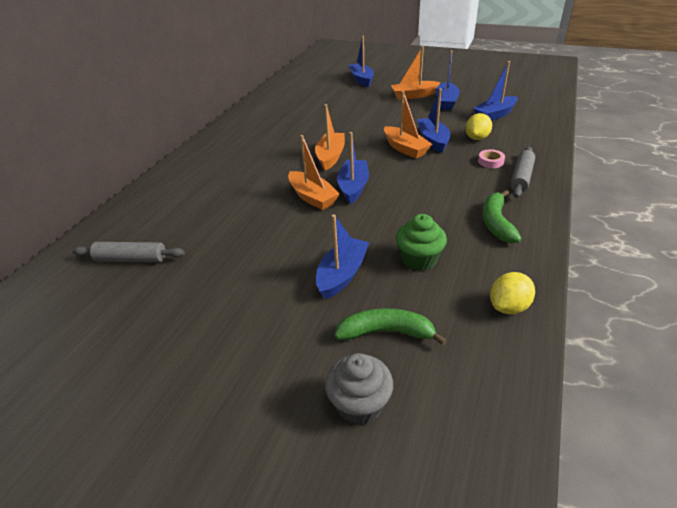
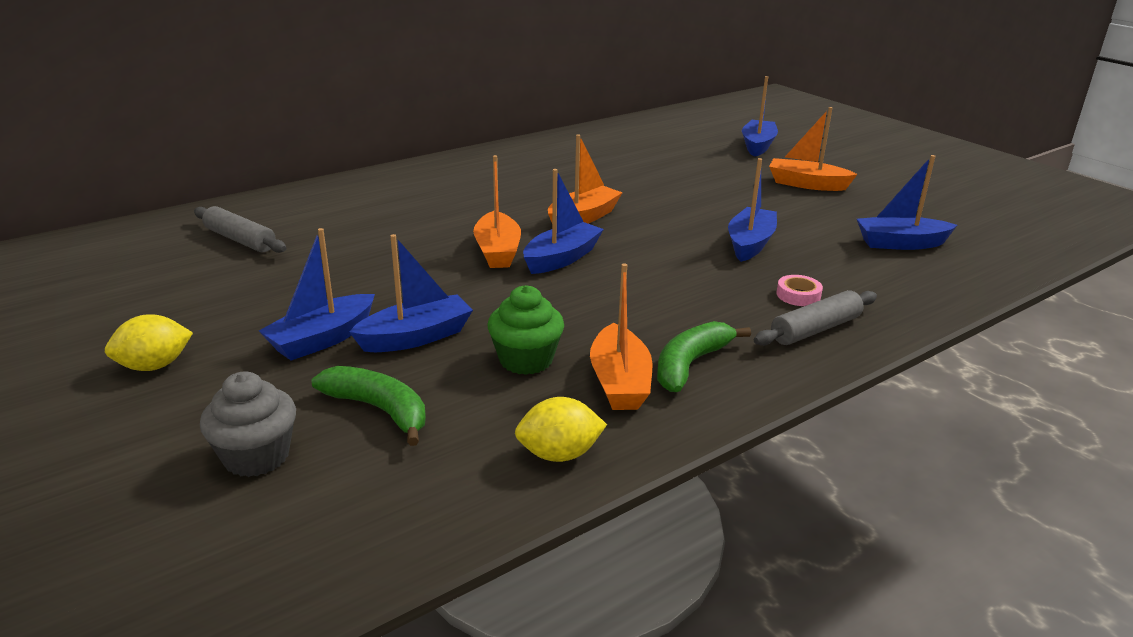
camera: 30 degrees right, 10 degrees down
(405, 149) = (695, 240): orange boat -> orange boat (619, 382)
(446, 102) = (845, 206): blue boat -> blue boat (322, 339)
(477, 138) = (823, 262): yellow lemon -> yellow lemon (154, 366)

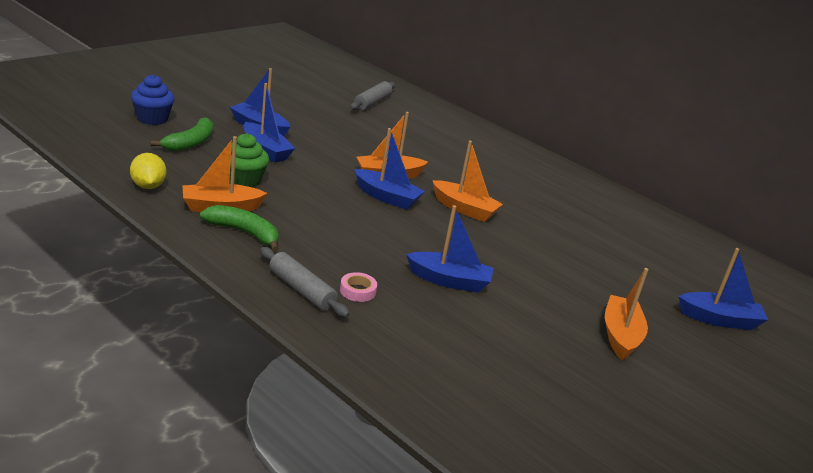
camera: 75 degrees right, 0 degrees up
(154, 366) = (228, 94): yellow lemon -> none
(256, 456) = (152, 119): grey cupcake -> blue cupcake
(900, 243) = (491, 370): blue boat -> none

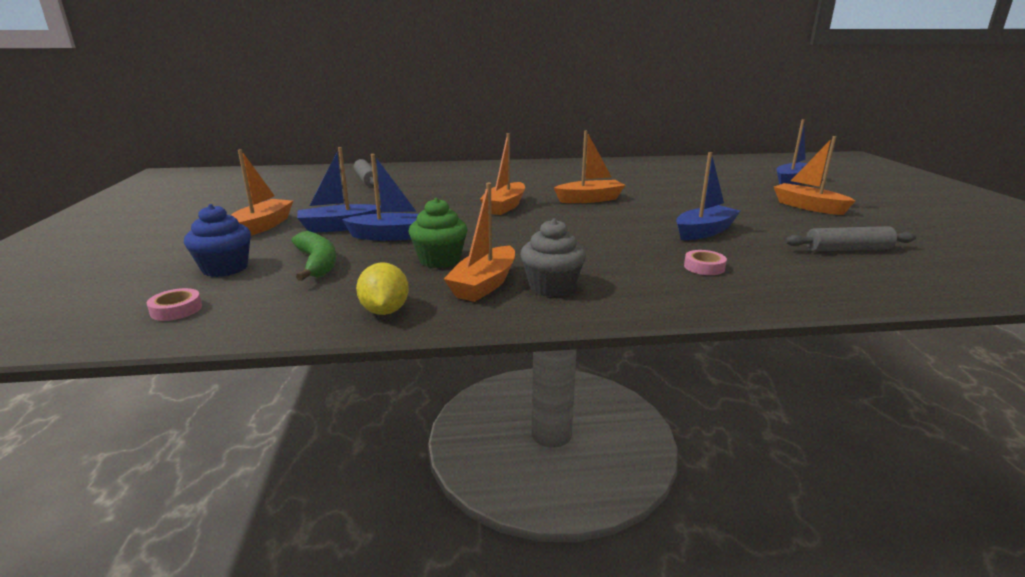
camera: 45 degrees left, 5 degrees down
(90, 128) = (176, 309): none -> pink tape
(148, 186) = (385, 311): yellow lemon -> yellow lemon turned 60 degrees clockwise
(227, 103) = (262, 226): none -> orange boat
(244, 233) = (551, 287): green banana -> grey cupcake
(302, 290) = (690, 289): grey rolling pin -> grey rolling pin (847, 249)
(387, 197) = (543, 216): blue boat -> none

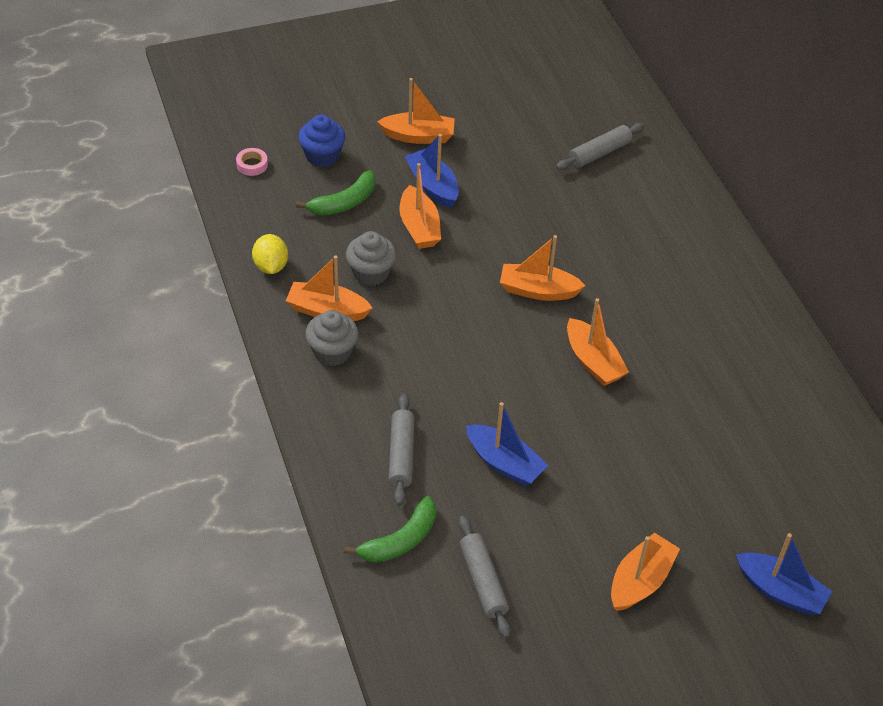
camera: 75 degrees right, 25 degrees up
(385, 311) = (271, 266): yellow lemon -> yellow lemon turned 75 degrees counterclockwise
(391, 236) = (419, 227): blue boat -> orange boat
(439, 260) = (371, 273): green cupcake -> grey cupcake
(704, 267) = (401, 455): pink tape -> grey rolling pin
(821, 276) = (400, 540): none -> green banana

